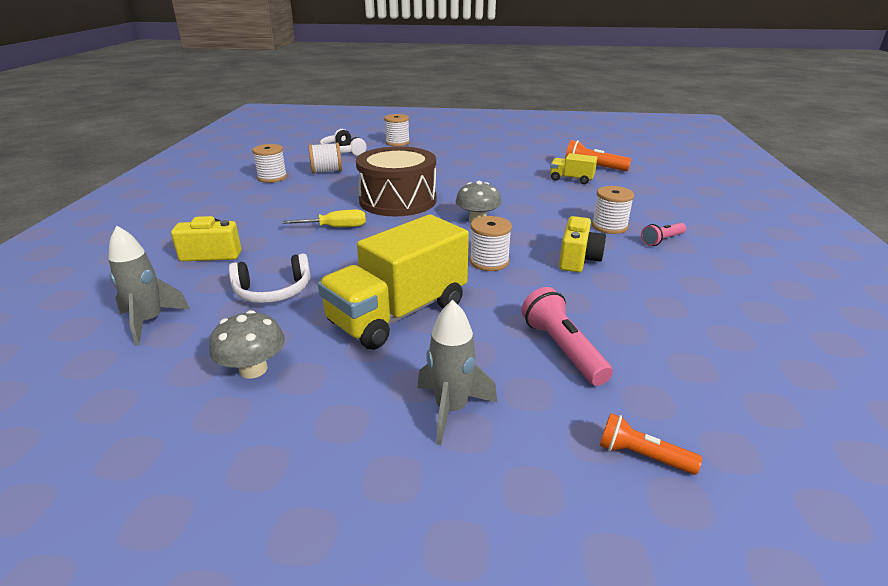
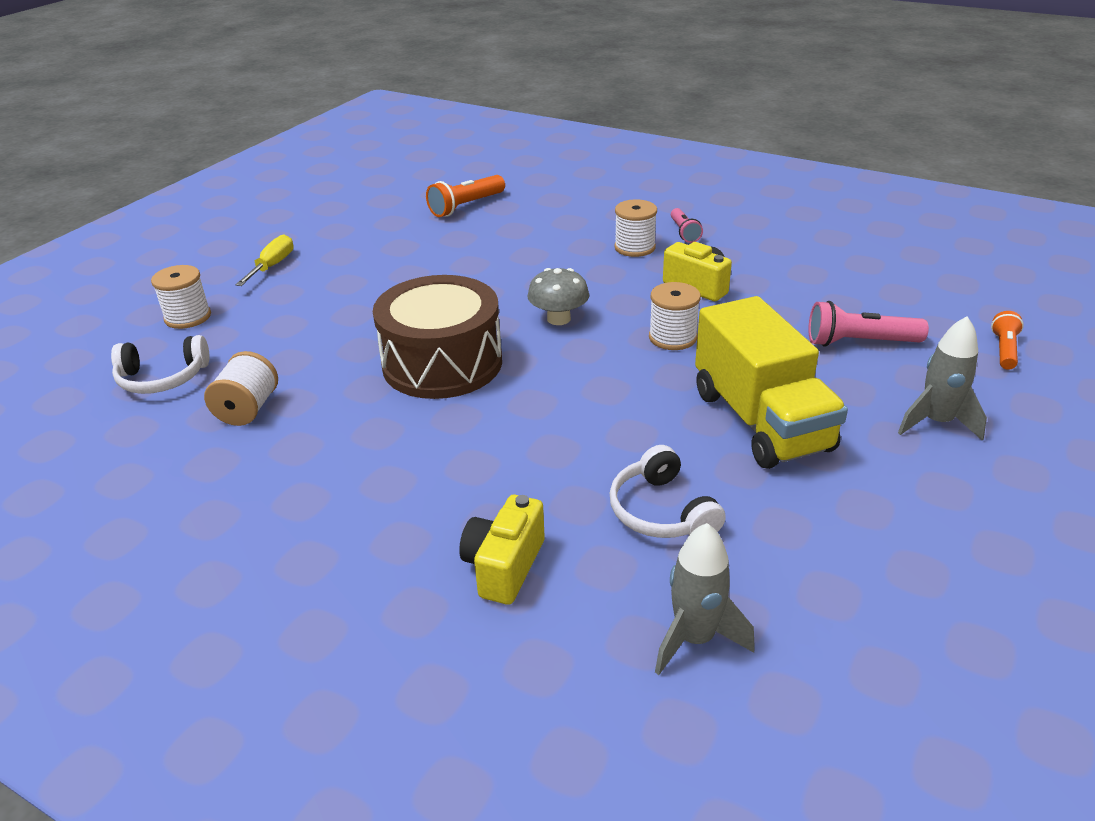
camera: 65 degrees left, 5 degrees up
(253, 369) = (841, 543): grey mushroom -> none
(272, 177) = (212, 474): white spool -> none
(273, 291) = (661, 511): white headphones -> white headphones turned 150 degrees clockwise
(336, 227) = (495, 431): yellow screwdriver -> yellow screwdriver (272, 266)
(571, 179) = (488, 229): yellow truck -> none
(642, 456) = (1004, 350): orange flashlight -> orange flashlight turned 150 degrees clockwise

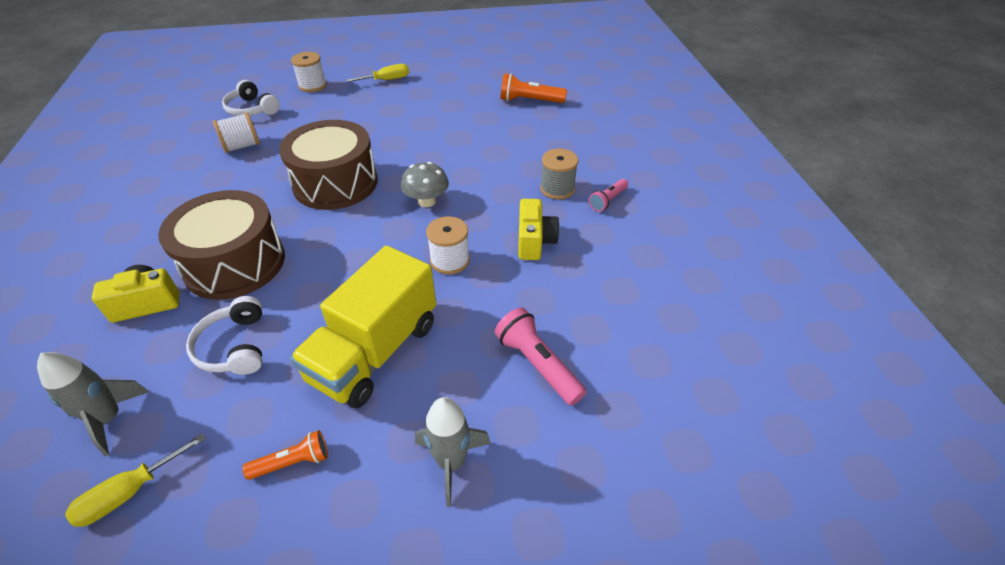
camera: 50 degrees right, 10 degrees up
(507, 476) = (235, 263): none -> brown drum
(634, 247) = (557, 189): white spool -> grey spool
(661, 511) = (235, 346): white headphones -> white headphones turned 45 degrees counterclockwise
(826, 640) = (129, 492): none -> yellow screwdriver
(1004, 350) = (620, 473): orange flashlight -> orange flashlight (292, 462)

